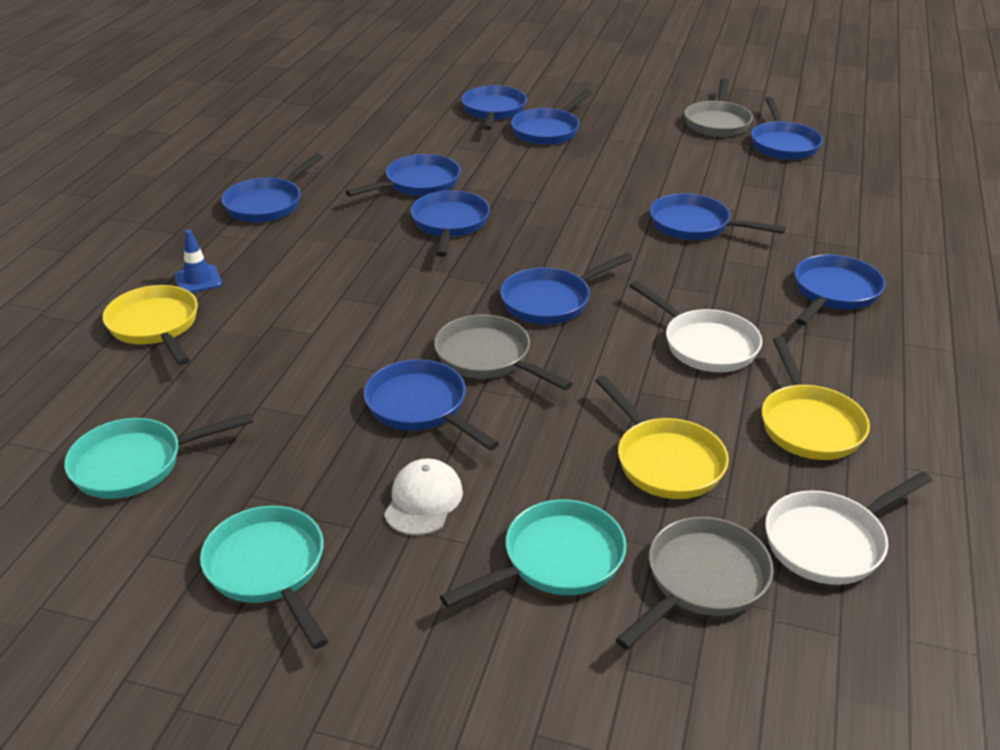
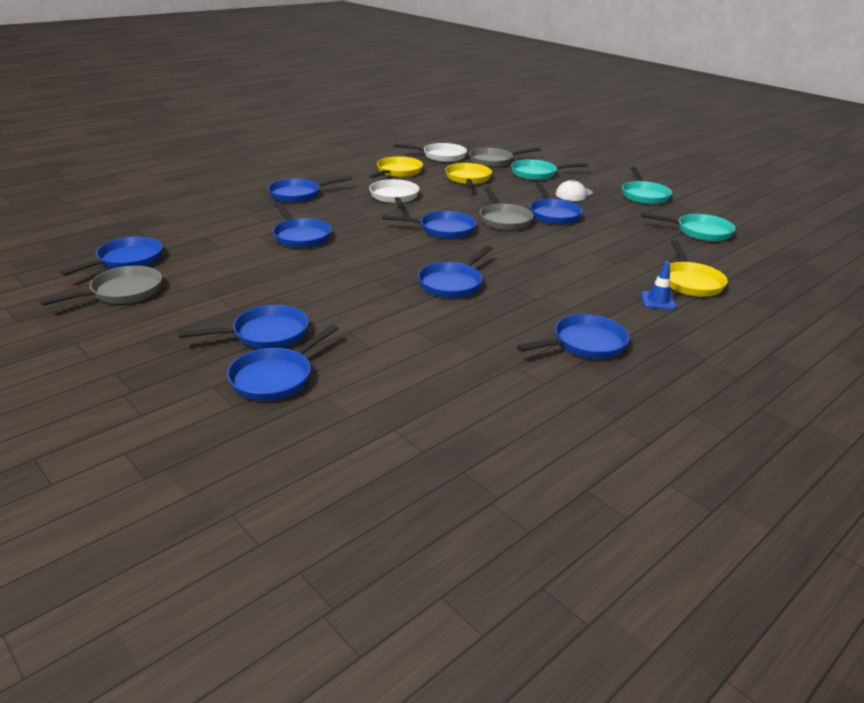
camera: 150 degrees left, 5 degrees down
(418, 183) = (442, 321): blue pan -> none

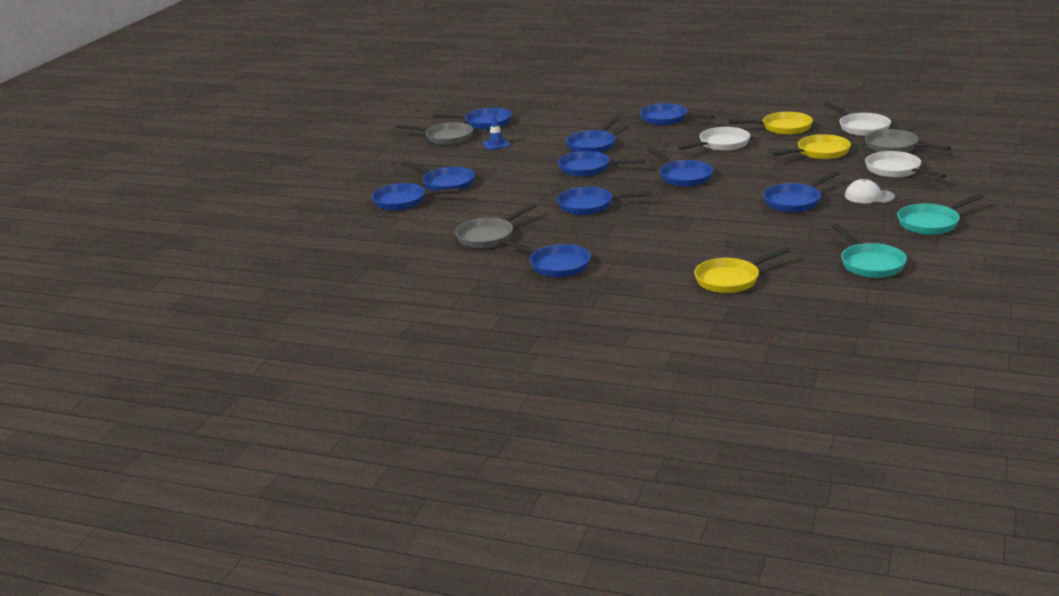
camera: 65 degrees right, 5 degrees down
(357, 256) = (588, 168): none -> blue pan
(504, 220) = (744, 189): grey pan -> grey pan (488, 236)
(537, 174) = (896, 170): turquoise pan -> white pan
(658, 301) = (670, 274): blue traffic cone -> blue traffic cone (496, 144)

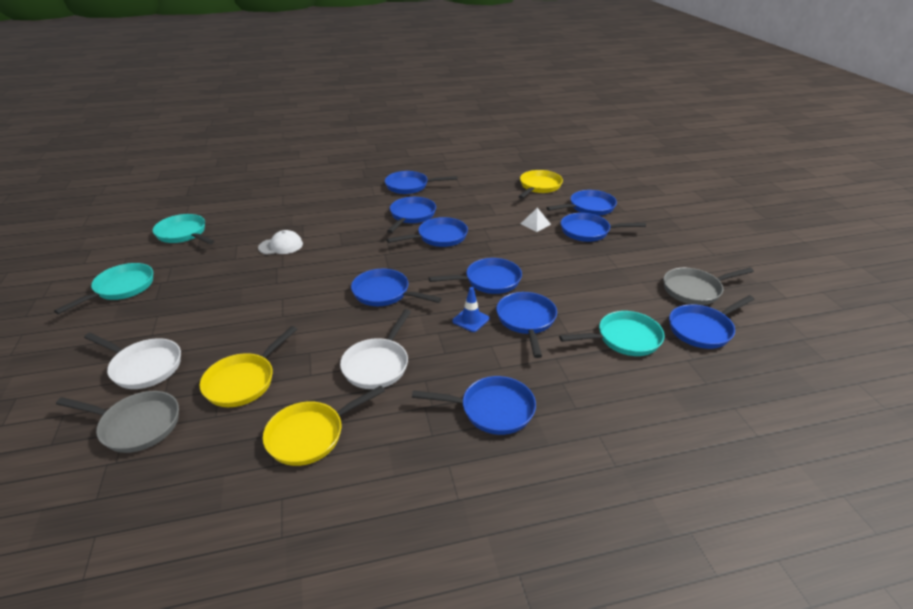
camera: 145 degrees right, 10 degrees up
(481, 198) = (535, 224): none -> white pyramid
(488, 236) = (481, 195): grey pan -> none
(496, 144) = (627, 293): blue traffic cone -> blue traffic cone (471, 320)
(542, 128) = (624, 339): none -> turquoise pan
(730, 279) = (285, 201): yellow pan -> yellow pan (539, 186)
(795, 201) = (257, 286): blue pan -> blue pan (411, 216)
(861, 128) = (185, 474): white pan -> none
(869, 196) = (180, 311): white cap -> white cap (281, 246)

